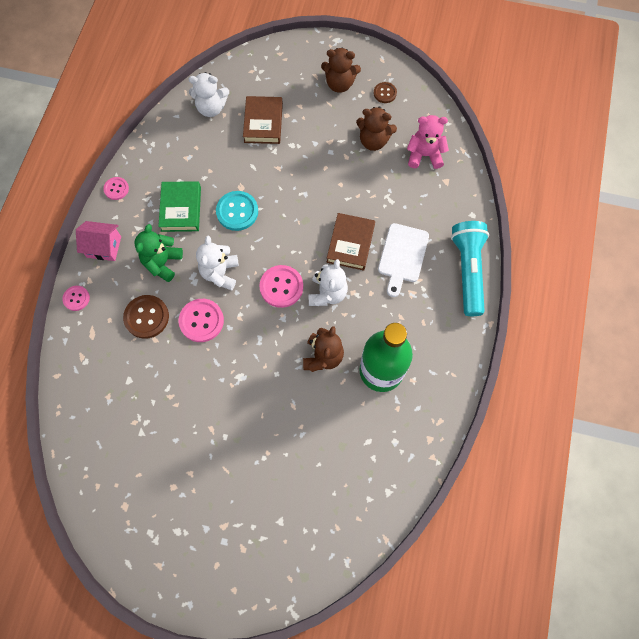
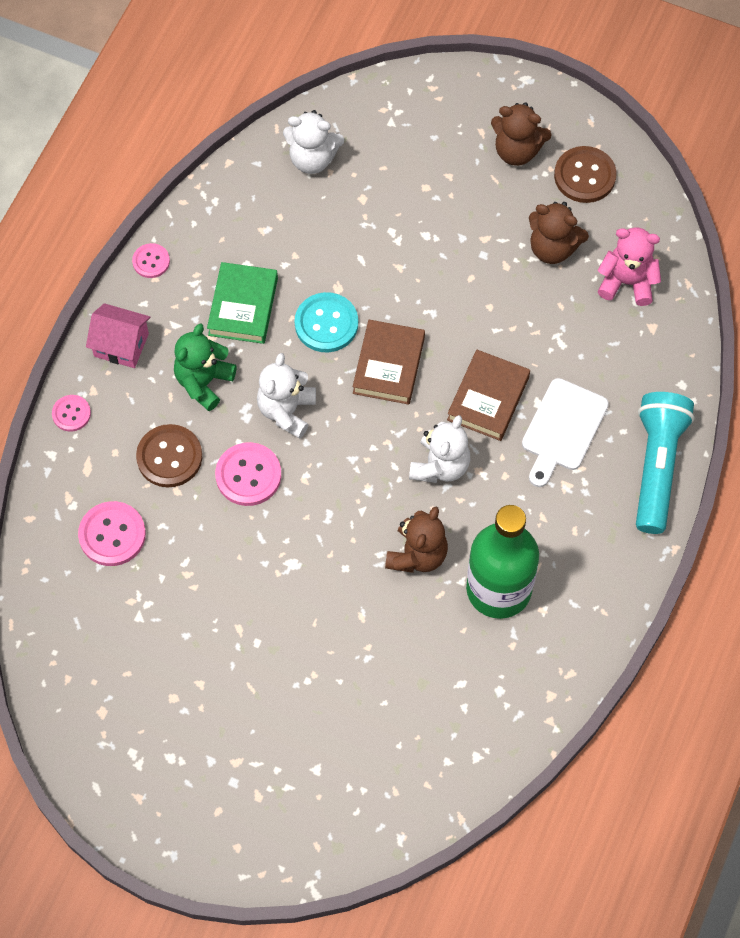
camera: 10 degrees right, 5 degrees down
(263, 123) = (388, 194): brown book -> brown book (388, 365)
(281, 287) = (373, 445): pink button -> pink button (112, 535)
(385, 93) = (584, 176): brown button -> brown button, size x1.69

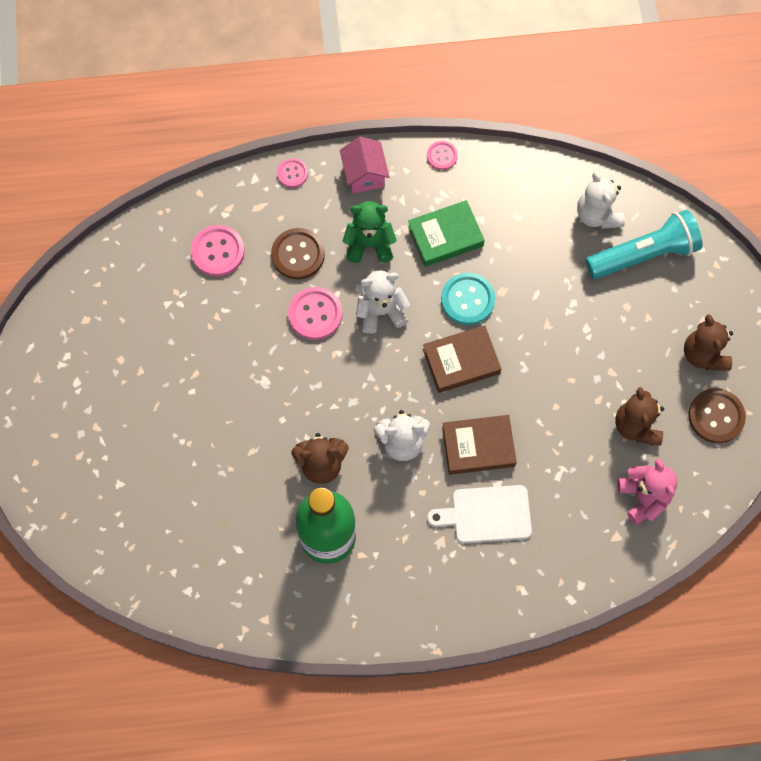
camera: 60 degrees right, 5 degrees up
(657, 467) = (498, 602): turquoise flashlight -> turquoise flashlight (643, 254)

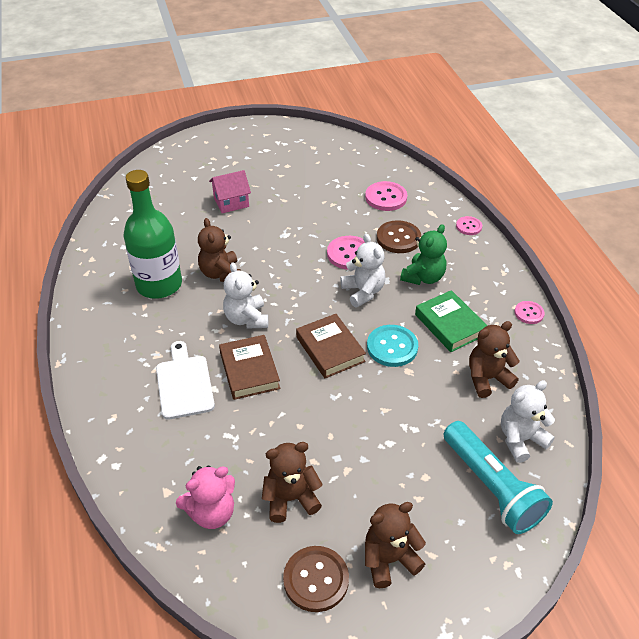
camera: 80 degrees right, 25 degrees down
(364, 174) = (487, 267): pink house -> pink house (231, 202)
(369, 244) = (423, 277): green teddy bear -> green teddy bear turned 45 degrees clockwise
(522, 222) = (487, 378): none -> brown teddy bear

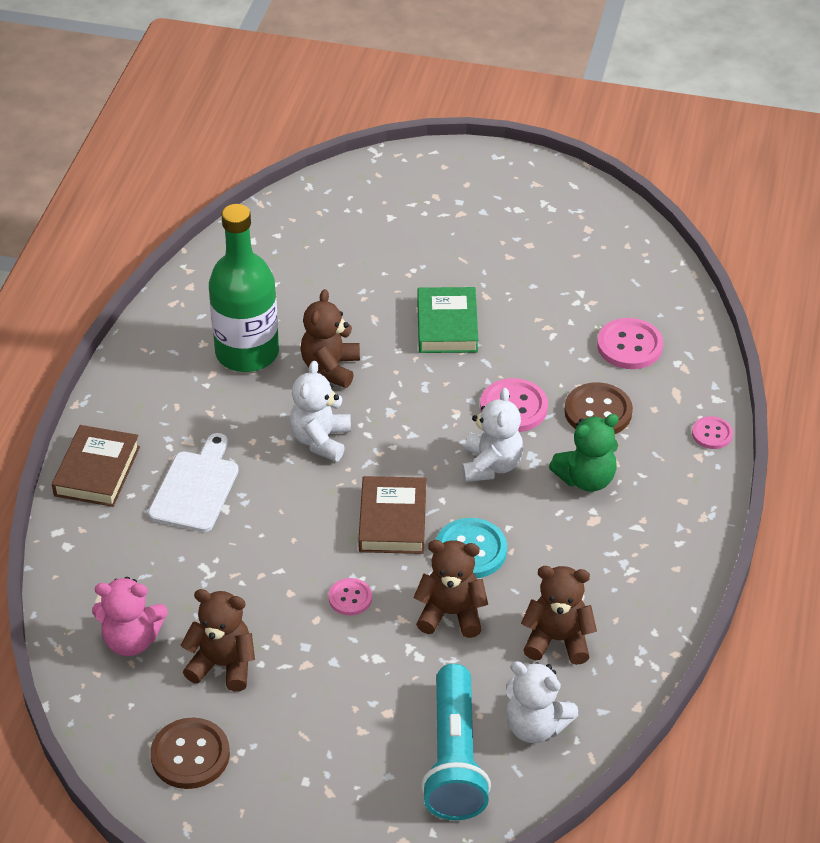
camera: 30 degrees right, 0 degrees up
(231, 202) = (413, 273): pink house -> none
(249, 370) = (279, 504): brown book -> brown book (97, 471)
(389, 559) = (280, 774): brown teddy bear -> brown teddy bear (451, 614)
(450, 325) = (568, 554): green book -> green book (447, 325)
(520, 439) = (535, 726): white teddy bear -> white teddy bear turned 150 degrees counterclockwise
(529, 313) = (687, 585): pink button -> pink button (350, 598)

